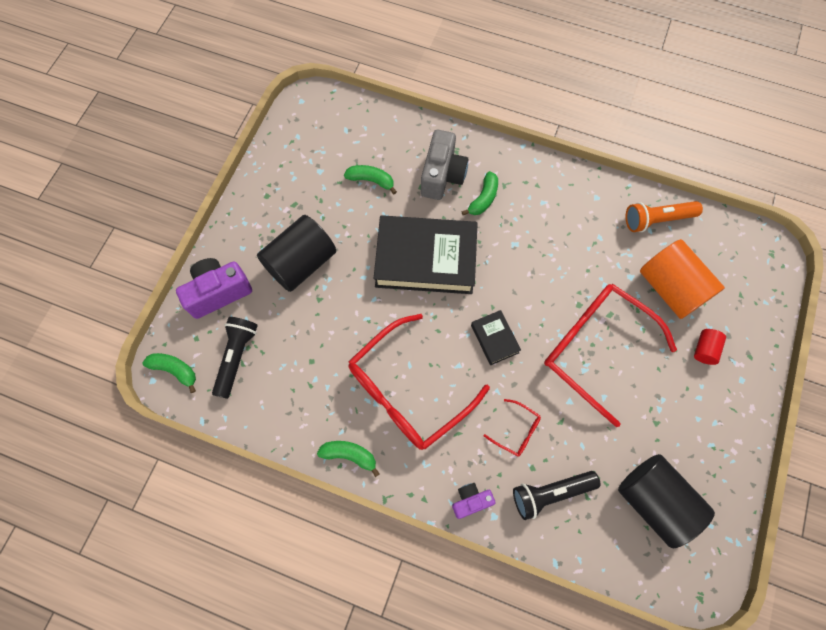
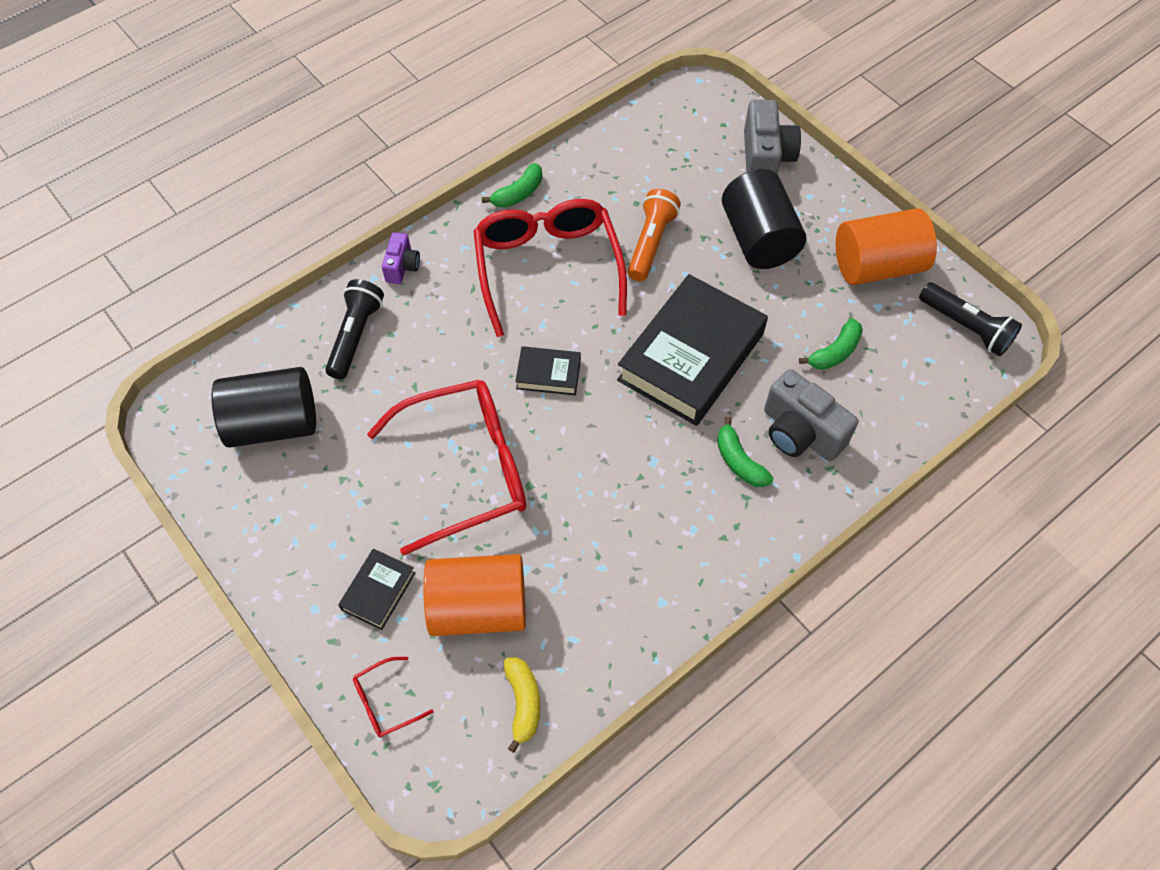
camera: 120 degrees right, 10 degrees down
(175, 370) = (699, 98): green banana -> none
(218, 292) = (765, 158): purple camera -> grey camera
(237, 357) = (681, 147): black flashlight -> black flashlight (966, 327)
(285, 183) = (877, 266): none -> orange cylinder
(516, 431) = (436, 340): red glasses -> red glasses (385, 702)
(656, 220) = (582, 659): orange flashlight -> orange flashlight (651, 243)
(700, 235) = (523, 702): none -> yellow banana
(704, 349) = (378, 591): red cylinder -> black book

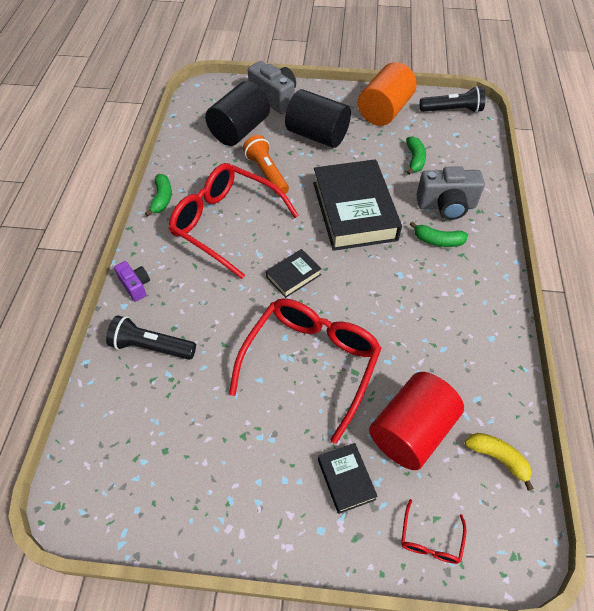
camera: 45 degrees left, 5 degrees down
(273, 424) = (157, 444): black cylinder -> black cylinder (239, 130)
(356, 336) = (151, 346): black flashlight -> black flashlight turned 45 degrees counterclockwise
(479, 607) = (411, 431): orange cylinder -> red cylinder

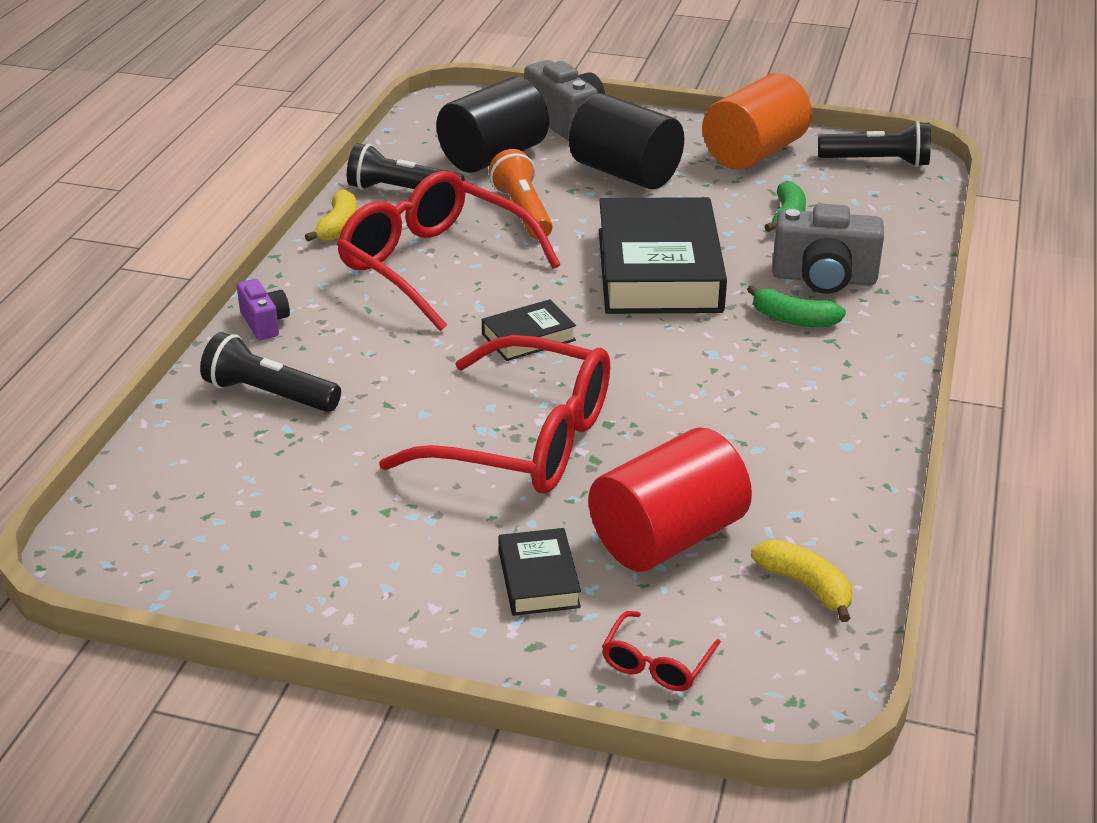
camera: 10 degrees right, 20 degrees down
(162, 198) = (338, 226): green banana -> yellow banana
(193, 165) = (402, 191): none -> black flashlight
(311, 363) = (524, 441): red glasses -> red glasses turned 75 degrees clockwise

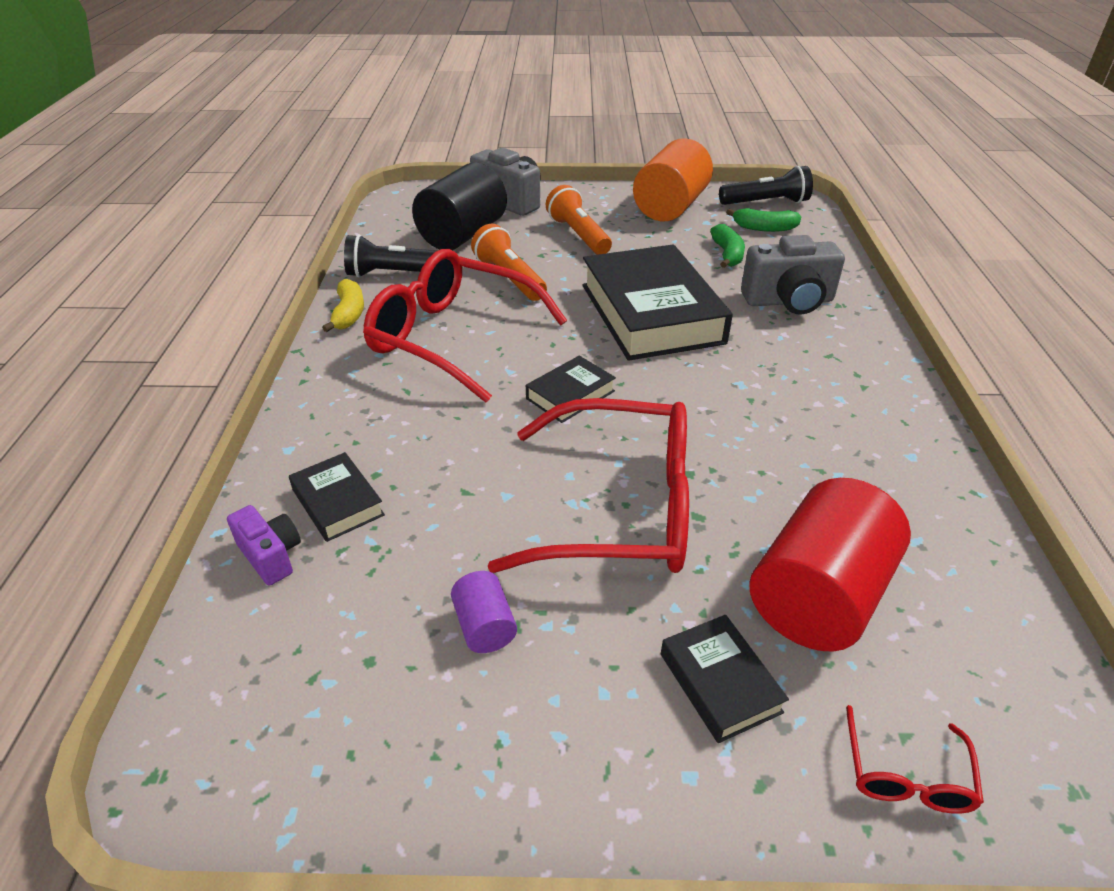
camera: 15 degrees left, 5 degrees up
(264, 323) = (308, 422): purple camera -> purple camera (271, 556)
(269, 394) = (338, 502): black flashlight -> black book
(359, 506) = (484, 626): none -> purple cylinder
(625, 173) = (578, 235): black cylinder -> orange flashlight
(793, 319) = (788, 341): green banana -> green banana (764, 228)
(805, 585) = (983, 627): yellow banana -> none

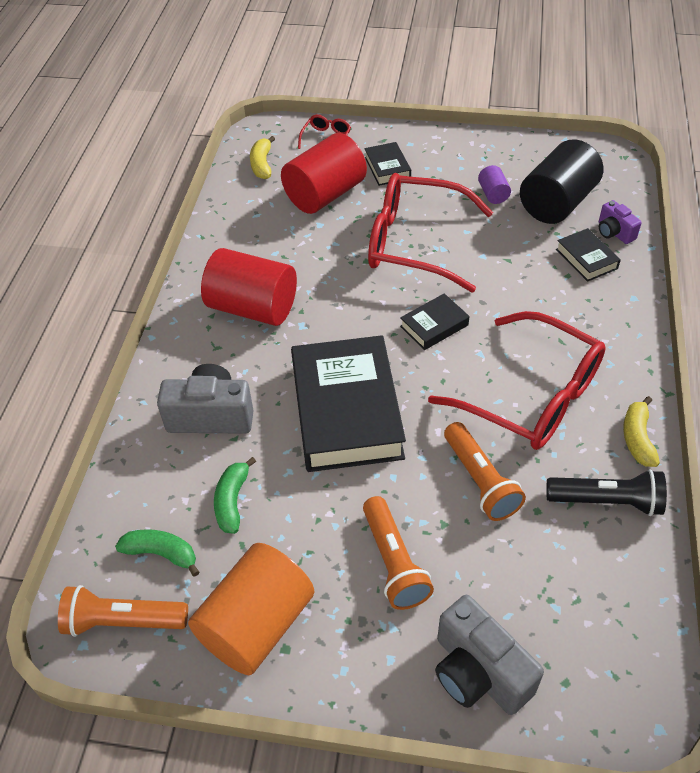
camera: 170 degrees left, 10 degrees up
(463, 235) = (539, 580): black cylinder -> black cylinder (557, 203)
(766, 203) = (123, 621): black flashlight -> orange flashlight
(817, 398) = (253, 308): none -> red cylinder
(998, 667) = (262, 164): none -> yellow banana

